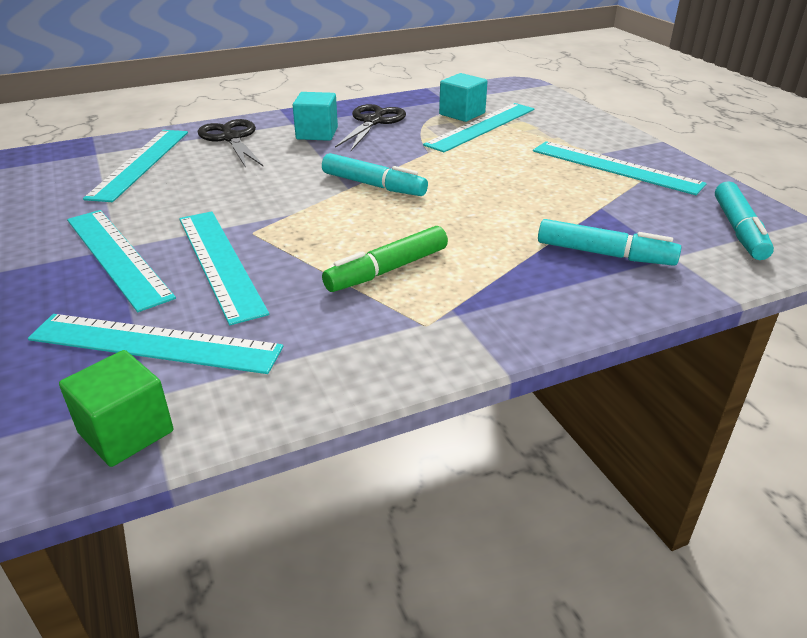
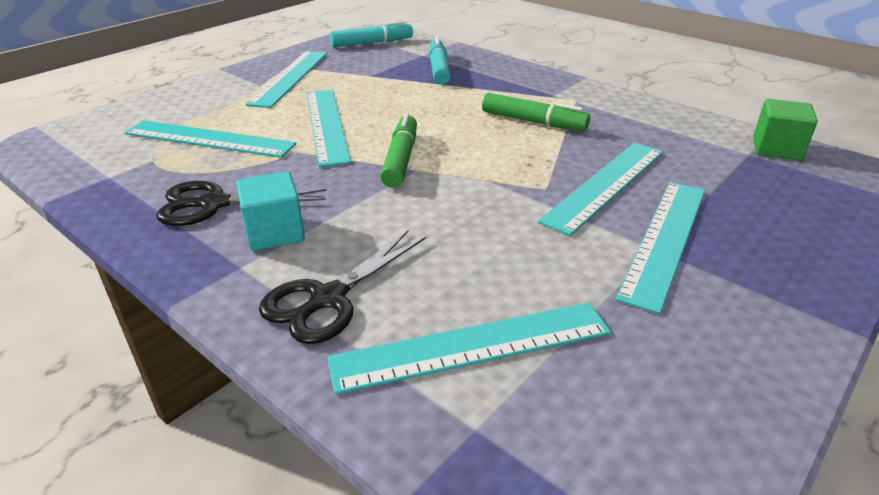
camera: 115 degrees left, 0 degrees up
(155, 343) = (716, 170): turquoise ruler -> turquoise ruler (326, 125)
(373, 185) = (401, 159): turquoise marker -> green marker
(462, 114) = (166, 156): turquoise cube -> none

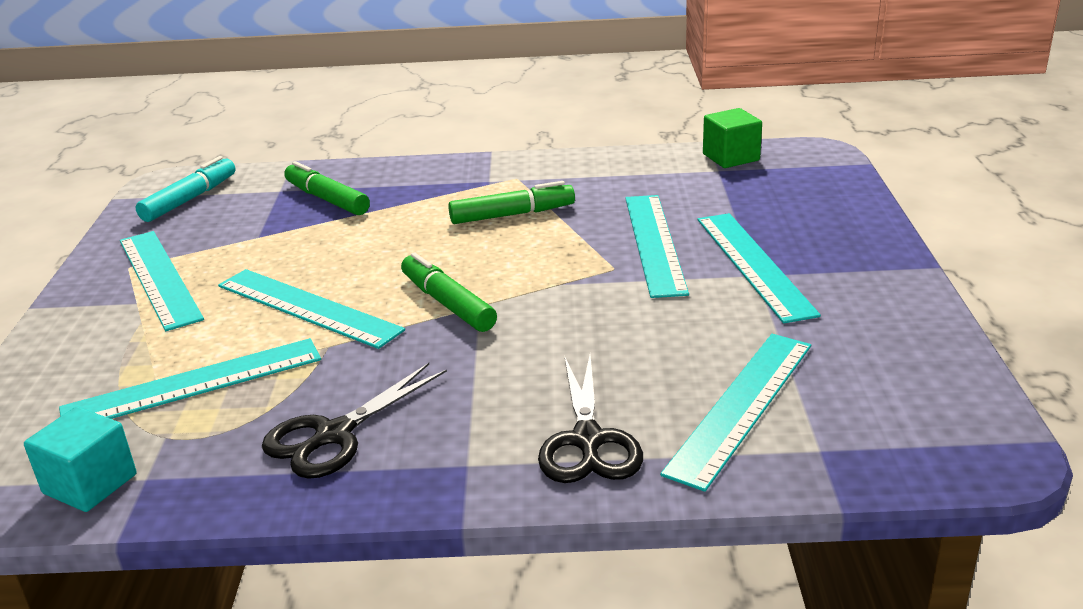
camera: 40 degrees left, 5 degrees down
(274, 232) = (445, 423): turquoise cube -> turquoise cube (90, 484)
(439, 69) = (327, 199): turquoise marker -> green marker

